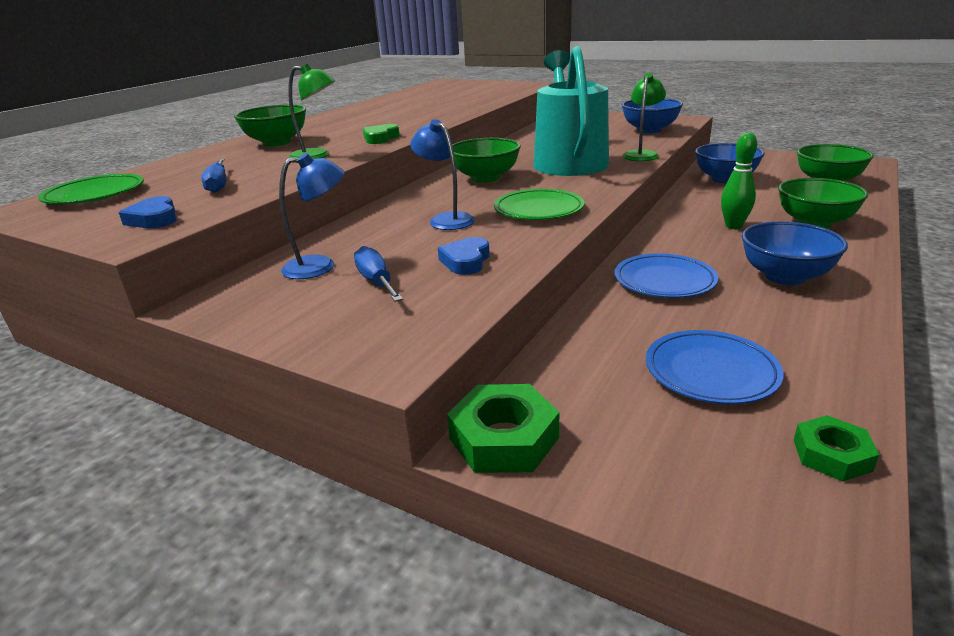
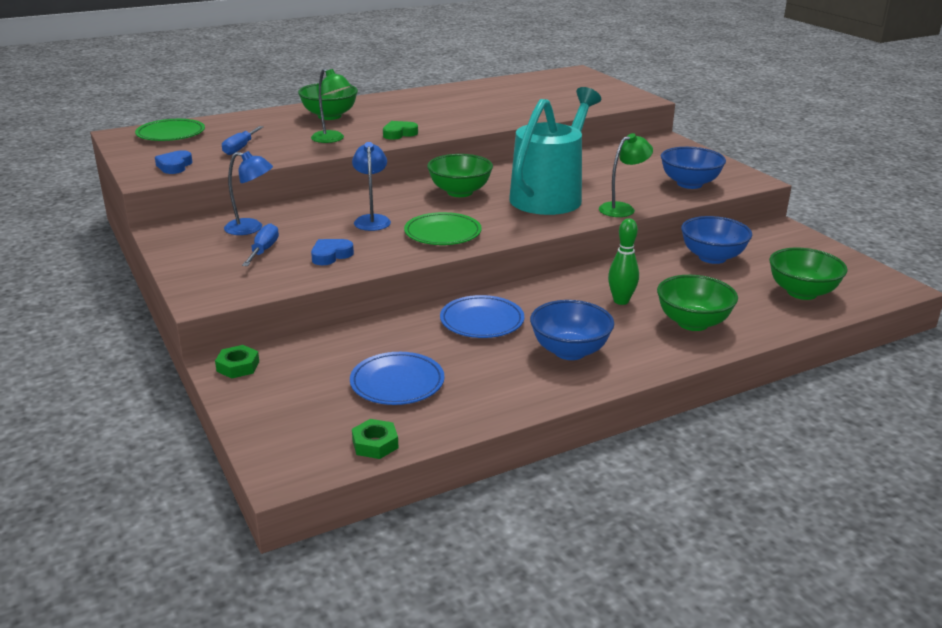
camera: 30 degrees right, 0 degrees up
(503, 438) = (238, 366): green nut -> green nut, size x0.62

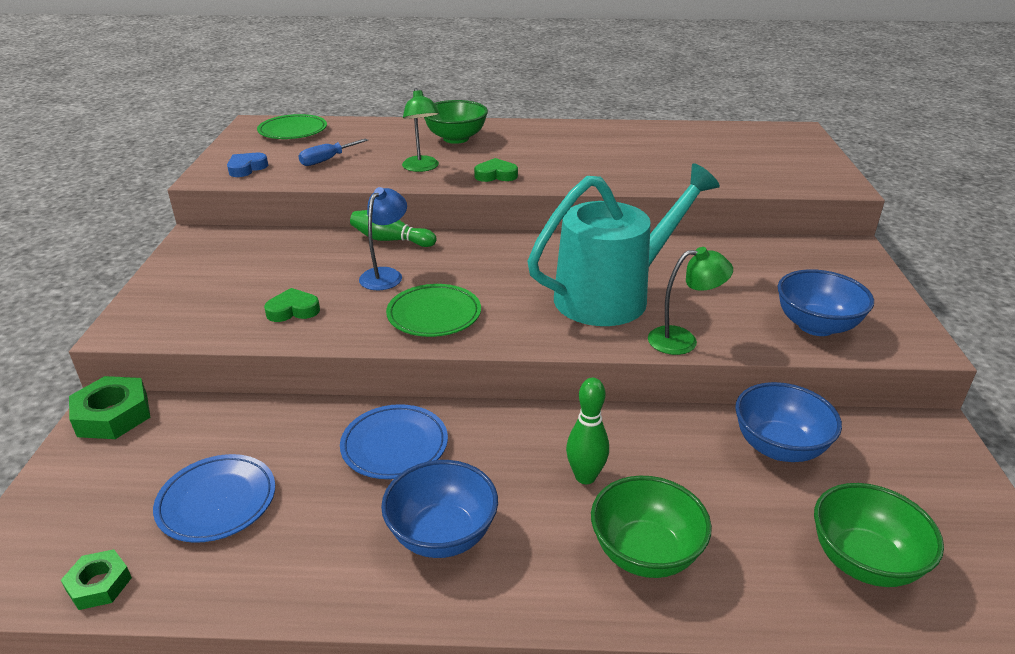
camera: 30 degrees right, 5 degrees up
(238, 366) = (113, 415): green nut -> green nut, size x1.62
(251, 228) = (267, 253): blue lamp -> none
(263, 250) = (244, 284): blue screwdriver -> none
(331, 255) = (293, 310): blue heart -> green heart
(344, 199) = (391, 240): none -> green bowling pin
(460, 192) = (516, 262): green bowl -> none

